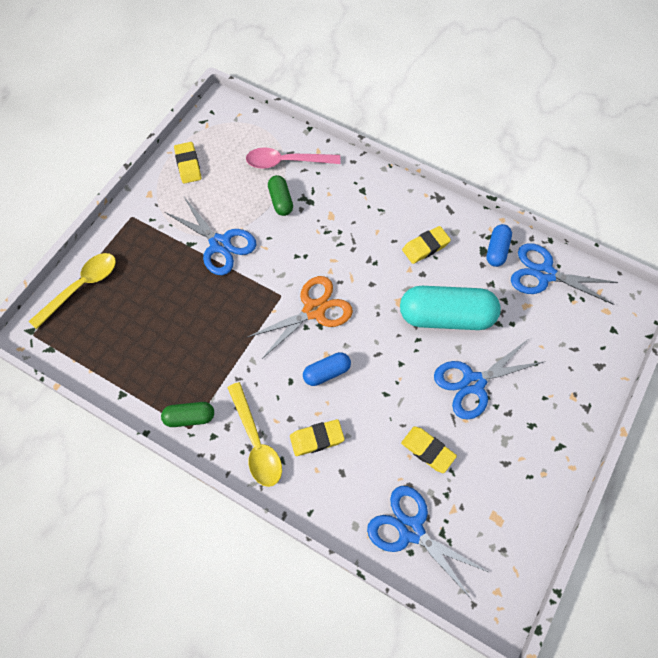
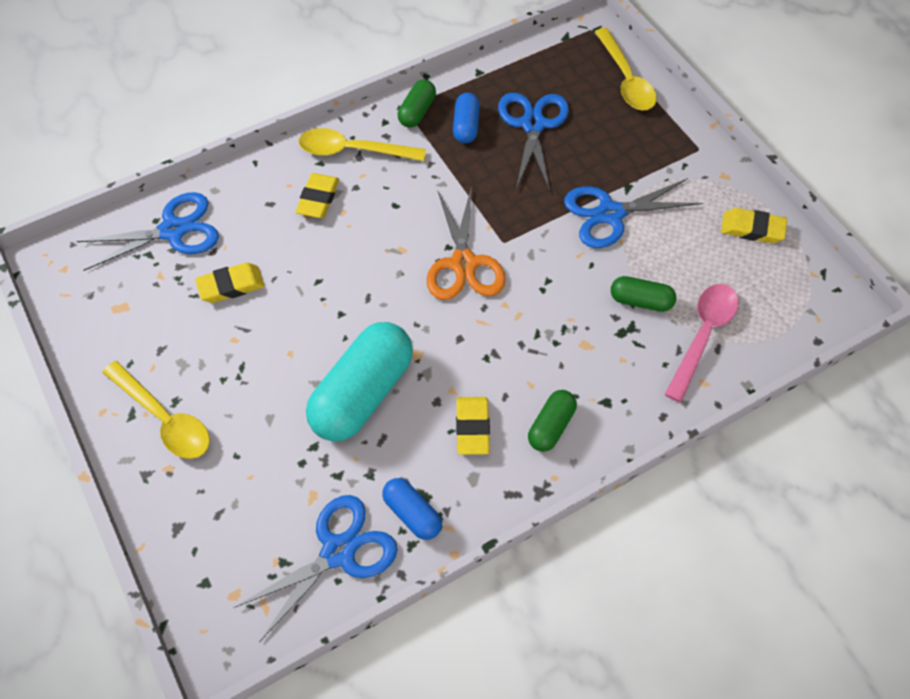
camera: 120 degrees right, 5 degrees down
(326, 372) = (381, 240): blue capsule -> blue capsule (466, 126)
(397, 209) = (551, 426): none -> green capsule
(473, 383) = (265, 372): blue scissors -> blue scissors (533, 125)
(547, 422) = (165, 419): none -> yellow spoon

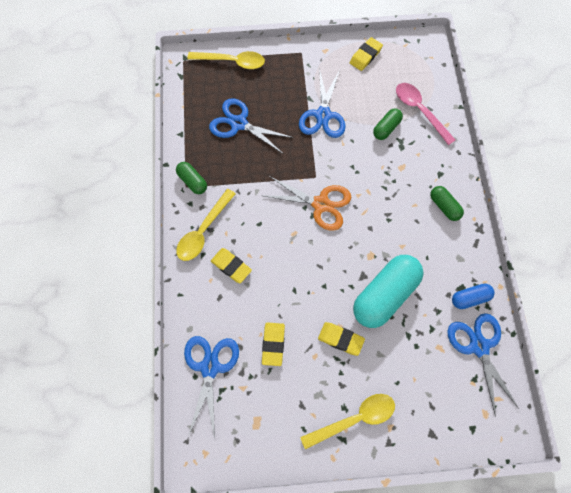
camera: 65 degrees left, 10 degrees up
(362, 393) = (384, 295): turquoise capsule -> turquoise capsule turned 75 degrees clockwise
(466, 126) = (219, 159): blue capsule -> none
(472, 428) = (429, 245): yellow eraser -> yellow eraser (340, 339)

